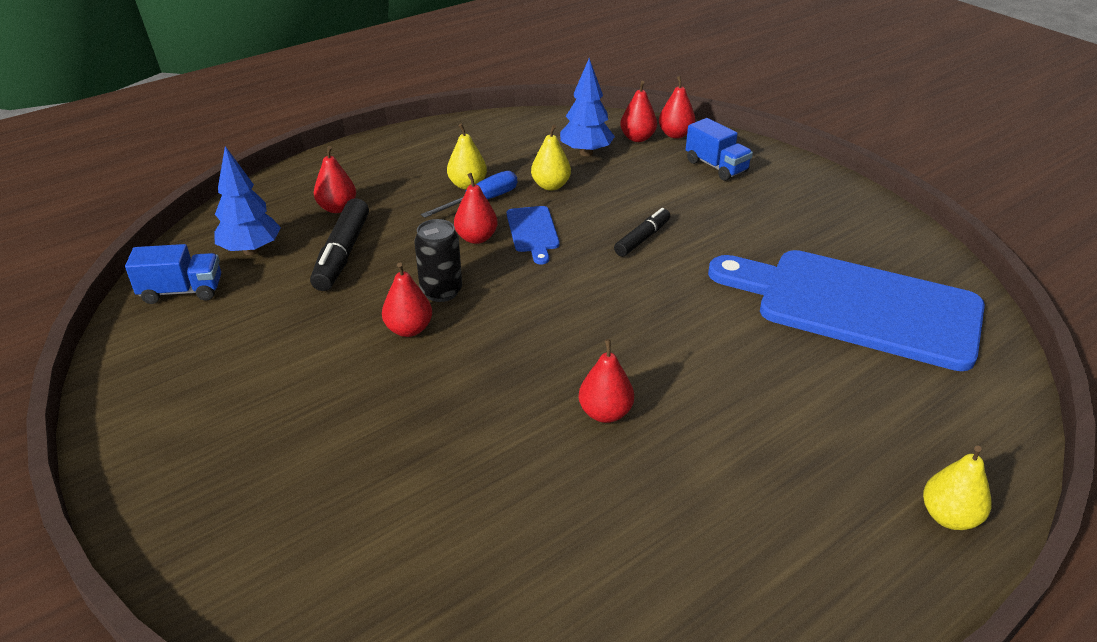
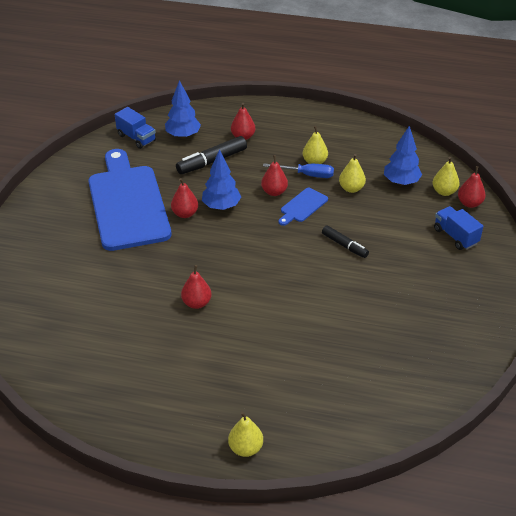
camera: 50 degrees right, 5 degrees up
(441, 291) = (221, 206): black can -> blue tree
(637, 138) = (444, 192): red pear -> yellow pear
(642, 238) = (344, 245): black marker -> black marker turned 45 degrees clockwise
(716, 166) = (455, 236): blue truck -> blue truck turned 135 degrees clockwise
(856, 306) = (381, 352): blue cutting board -> blue cutting board (128, 203)

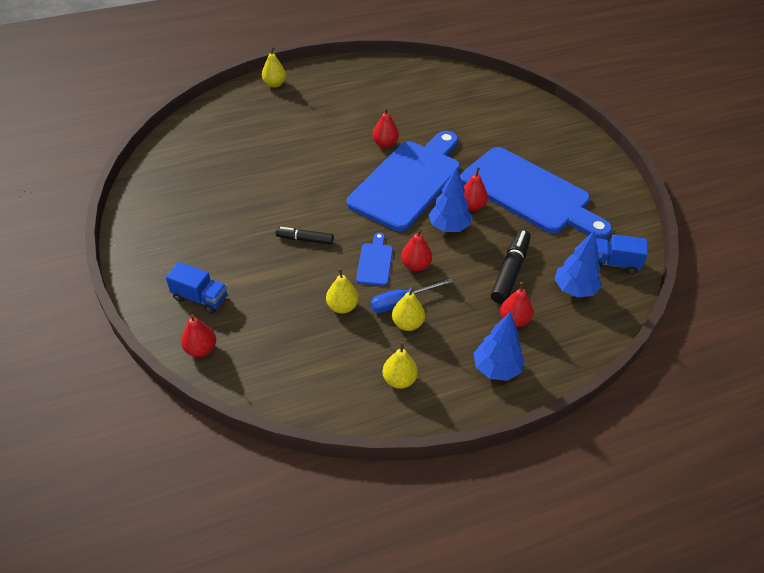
camera: 145 degrees right, 5 degrees up
(213, 256) = (408, 181): none -> blue cutting board
(401, 182) = (293, 342): blue tree -> blue tree (496, 369)
(444, 192) = (237, 352): yellow pear -> yellow pear (399, 380)

